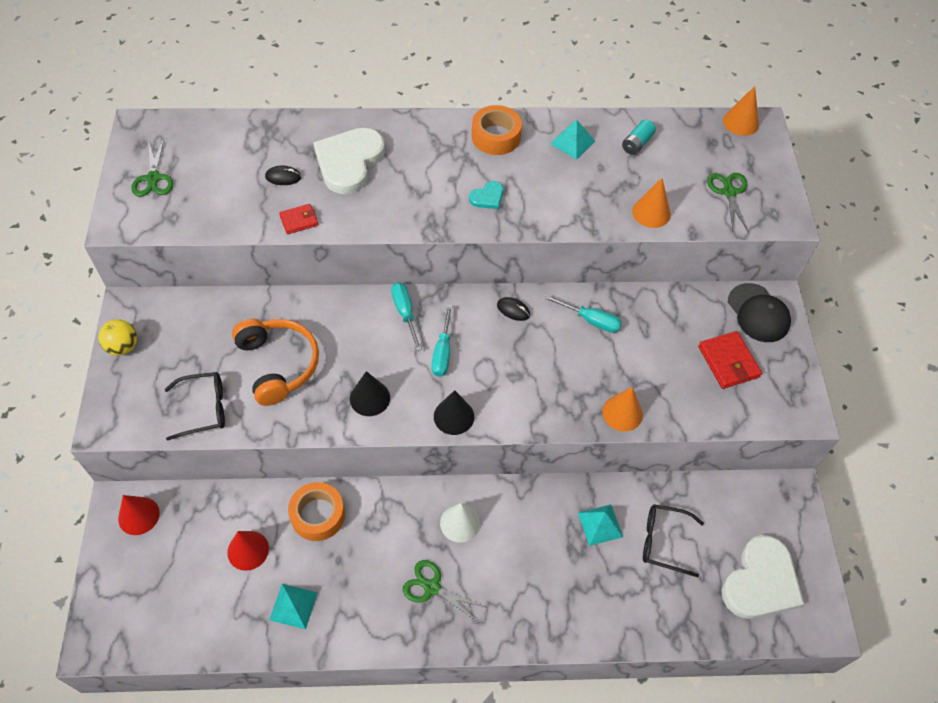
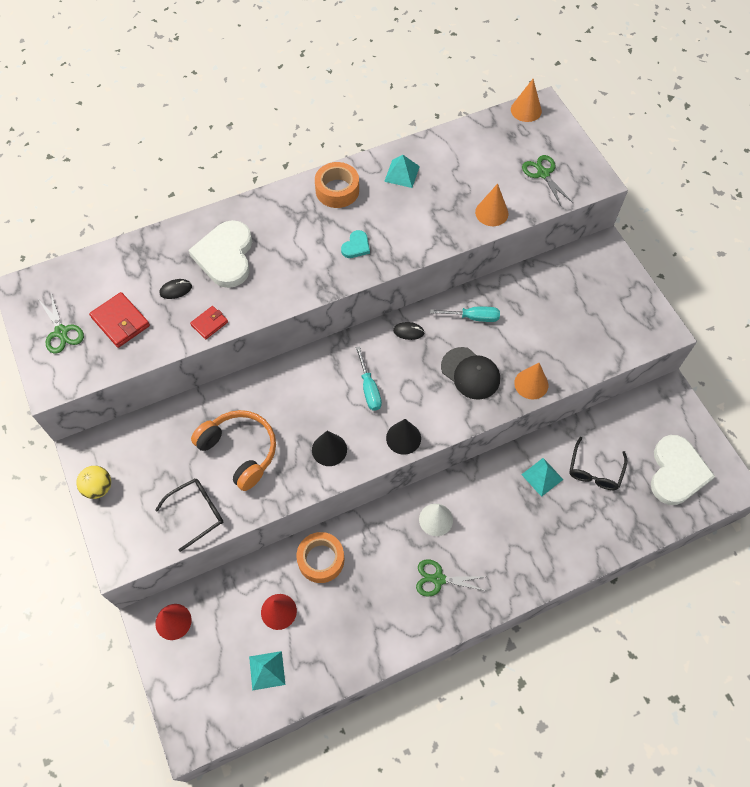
camera: 20 degrees left, 5 degrees up
(293, 606) = (337, 640): turquoise pyramid -> turquoise pyramid (267, 670)
(405, 313) = (323, 367): turquoise screwdriver -> none
(637, 143) = (453, 157): turquoise battery -> none
(664, 541) = (595, 470): black glasses -> black glasses turned 60 degrees counterclockwise
(728, 362) = (591, 312): red wallet -> red wallet (121, 322)
(758, 313) = (596, 263): black cap -> black cap (470, 373)

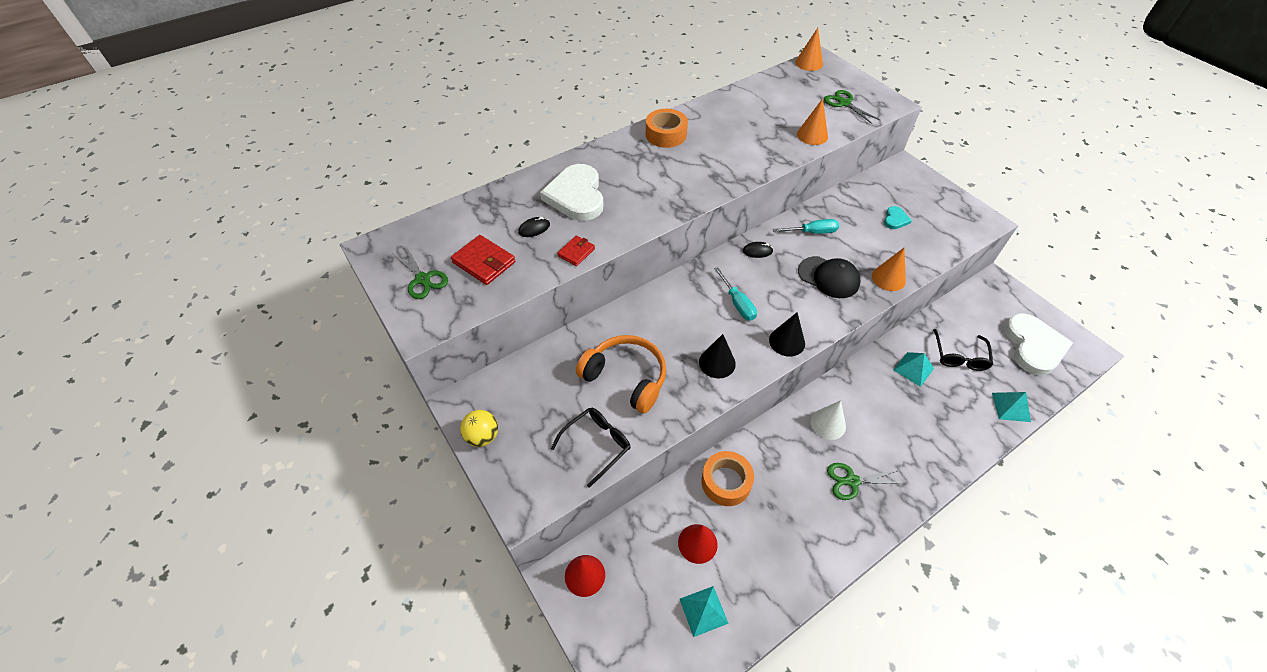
camera: 10 degrees left, 10 degrees down
(356, 246) = (699, 173): turquoise heart -> turquoise heart (895, 219)
(402, 173) = (720, 116): turquoise pyramid -> turquoise pyramid (1011, 407)

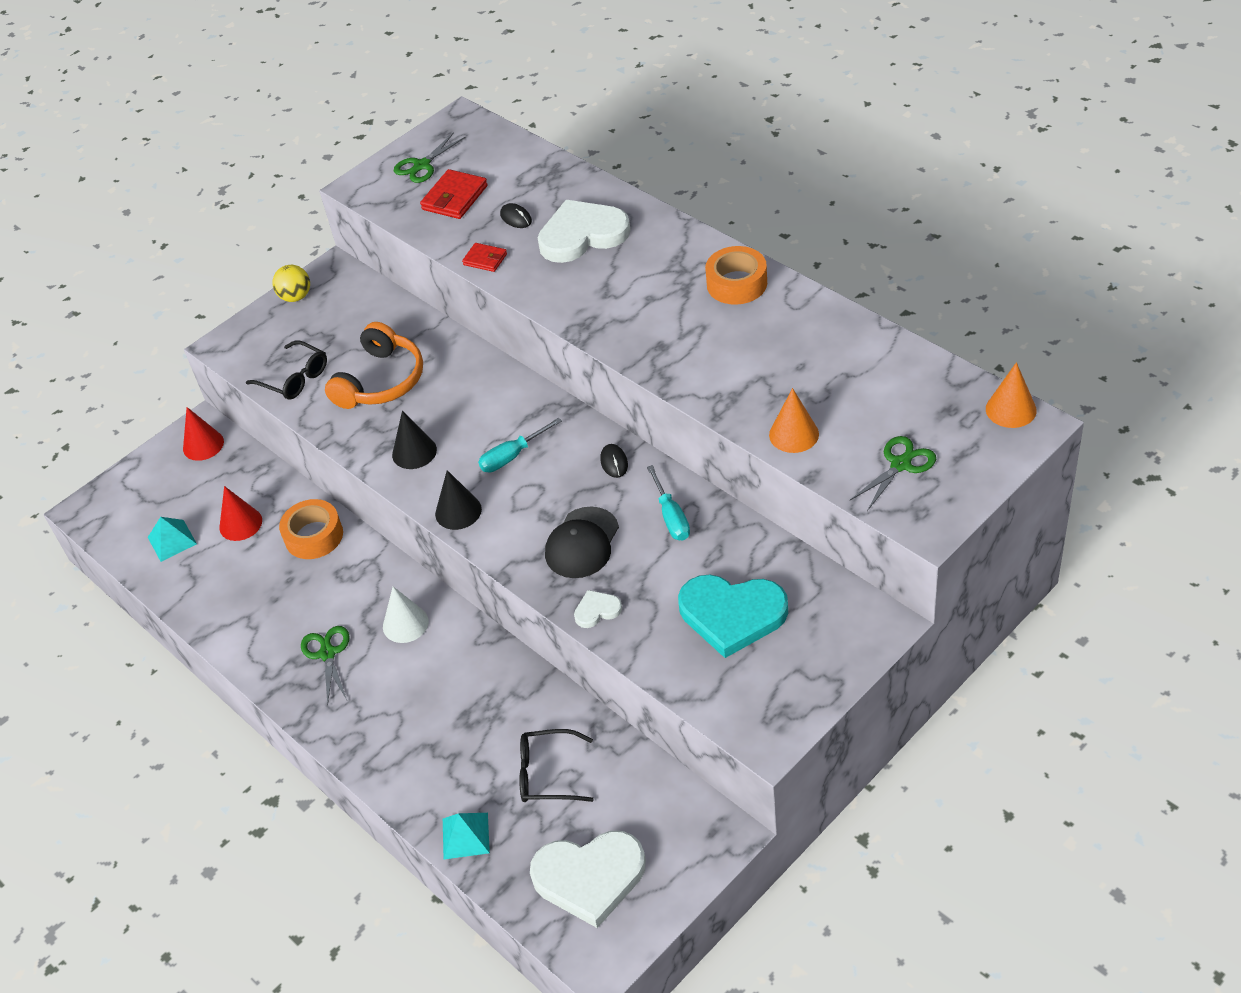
camera: 85 degrees right, 5 degrees down
(888, 278) = (597, 610): orange cone -> white heart
(895, 219) = (732, 615): turquoise heart -> turquoise heart, size x2.21
(913, 369) = (512, 716): turquoise pyramid -> none

